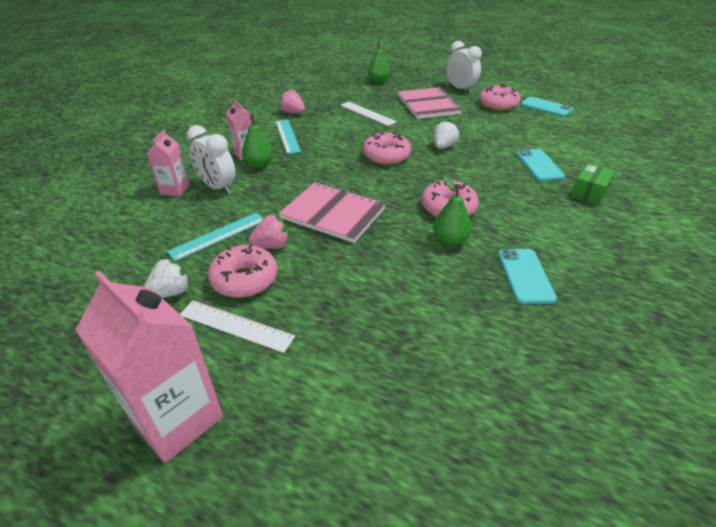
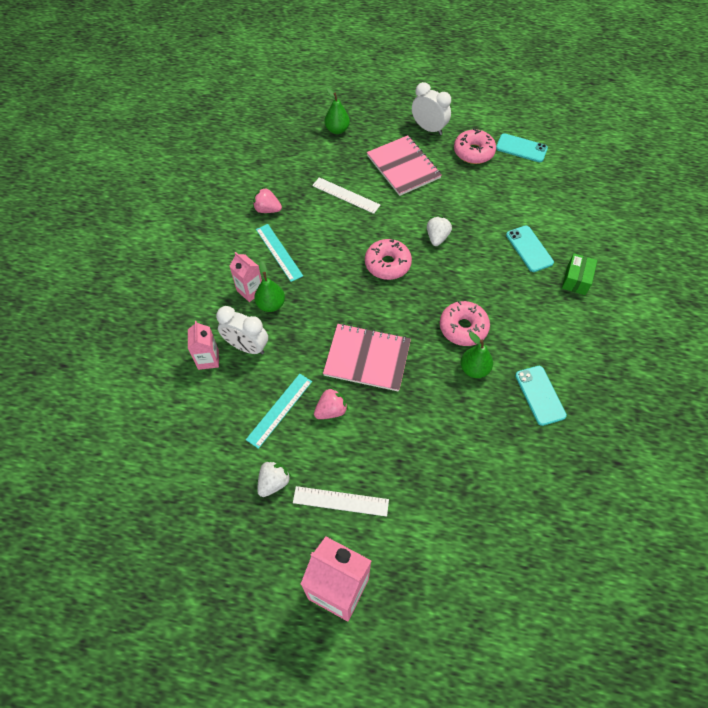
camera: 15 degrees left, 20 degrees up
(245, 279) = (325, 453): pink donut -> none

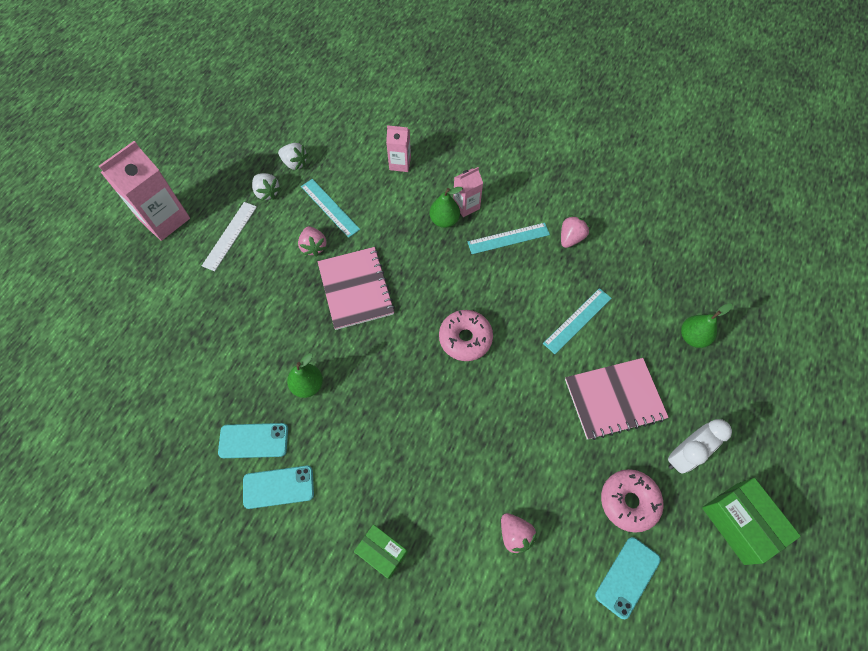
camera: 105 degrees right, 5 degrees up
(247, 347) = (403, 194): white clock -> none
(345, 195) = (577, 320): white ruler -> turquoise ruler
(367, 358) = (356, 289): pink notebook -> pink notebook turned 45 degrees counterclockwise
(437, 237) = (490, 403): white strawberry -> white strawberry (295, 163)
(461, 101) = (740, 523): none -> green box
(463, 328) = (359, 391): pink donut -> none
(525, 207) = (515, 535): none -> pink strawberry
(529, 249) = (445, 511): turquoise phone -> turquoise phone (278, 487)

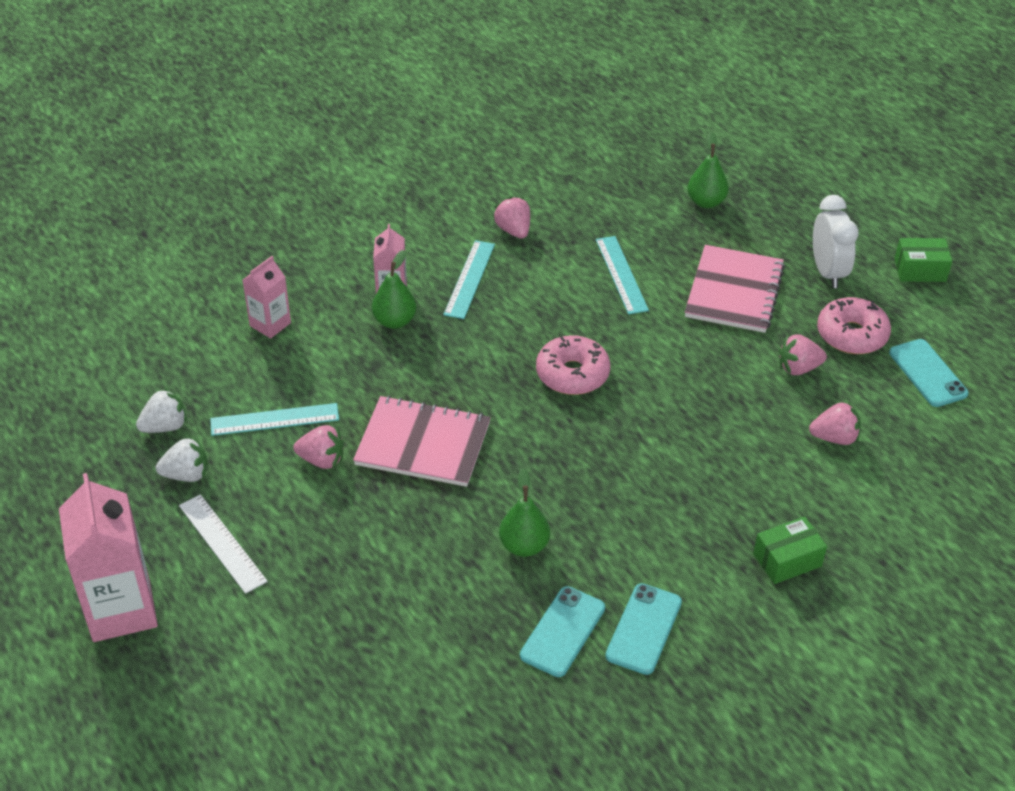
camera: 60 degrees left, 20 degrees down
(567, 478) = (798, 368): none -> pink strawberry
(740, 523) = (920, 270): green box -> green box, size x0.65

